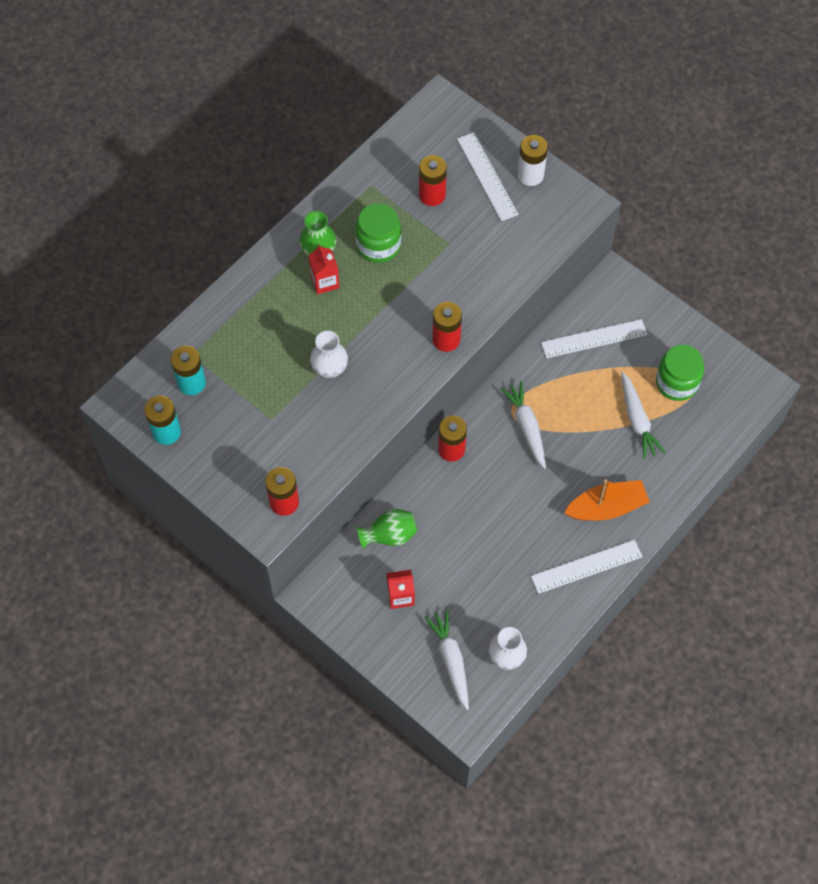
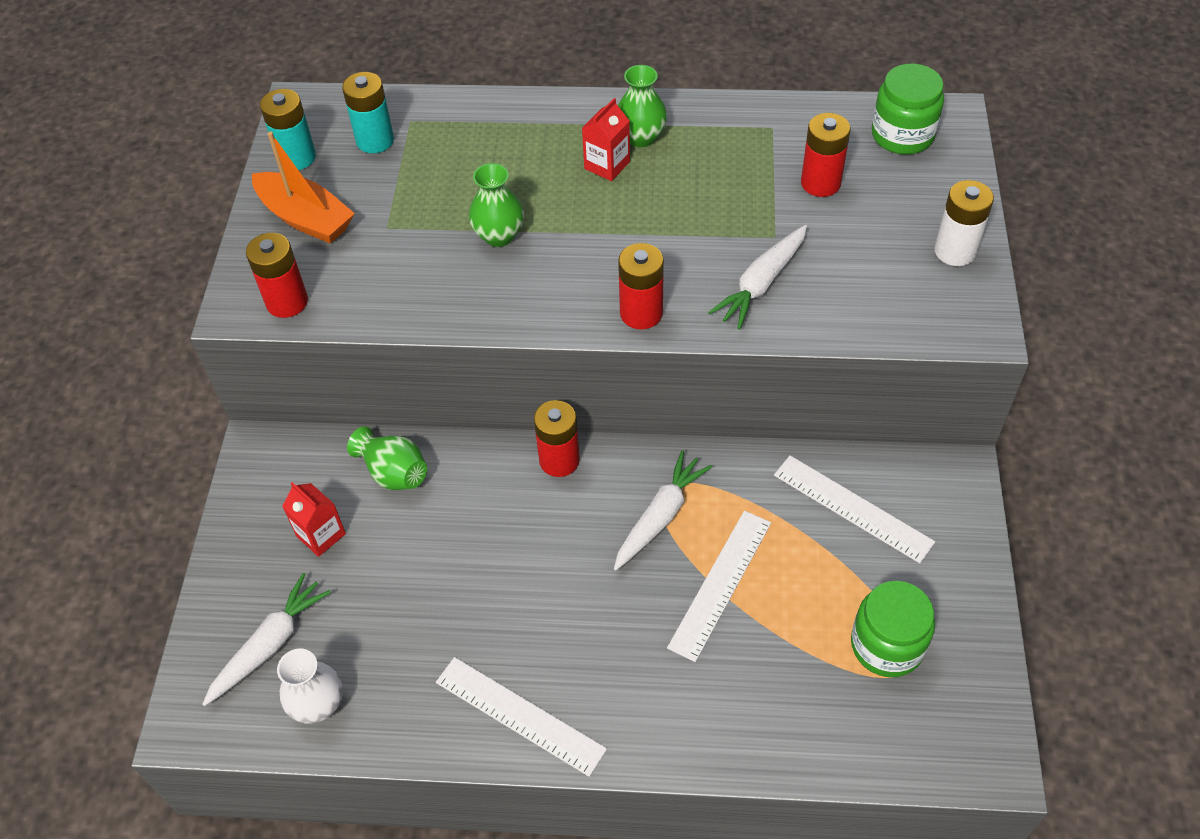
camera: 55 degrees right, 10 degrees down
(329, 368) = (499, 235): white vase -> green vase
(378, 245) = (702, 179): green jar -> green jar (902, 135)
(487, 176) = (904, 214): white ruler -> white ruler (720, 584)
(606, 507) = (626, 682): orange boat -> orange boat (306, 218)
(637, 420) = (786, 634): white carrot -> white carrot (761, 283)

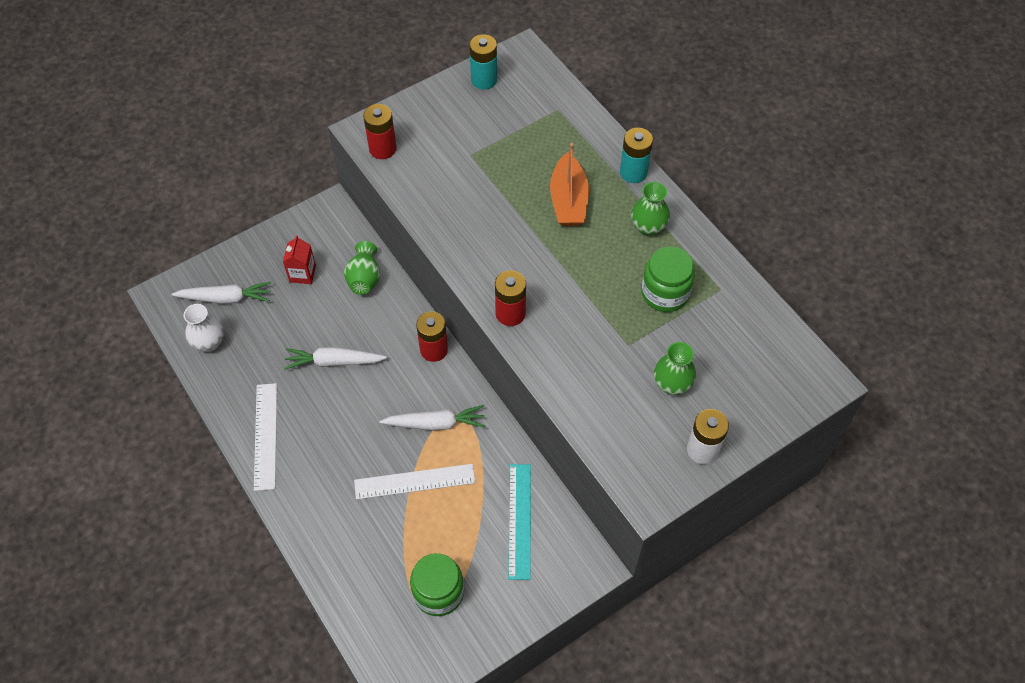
camera: 50 degrees right, 5 degrees up
(306, 218) = (445, 115): orange boat -> orange boat (568, 200)
(375, 140) = (528, 104): turquoise battery -> turquoise battery (633, 172)
(499, 235) = (509, 209): green vase -> green vase (672, 384)
(607, 165) = (609, 225): red carton -> none
(761, 283) = (584, 360): white carrot -> white carrot (334, 362)
(820, 183) = (695, 343): red battery -> none
(852, 508) = (519, 520): white ruler -> turquoise ruler
(902, 135) = (781, 364): green jar -> green jar (665, 293)

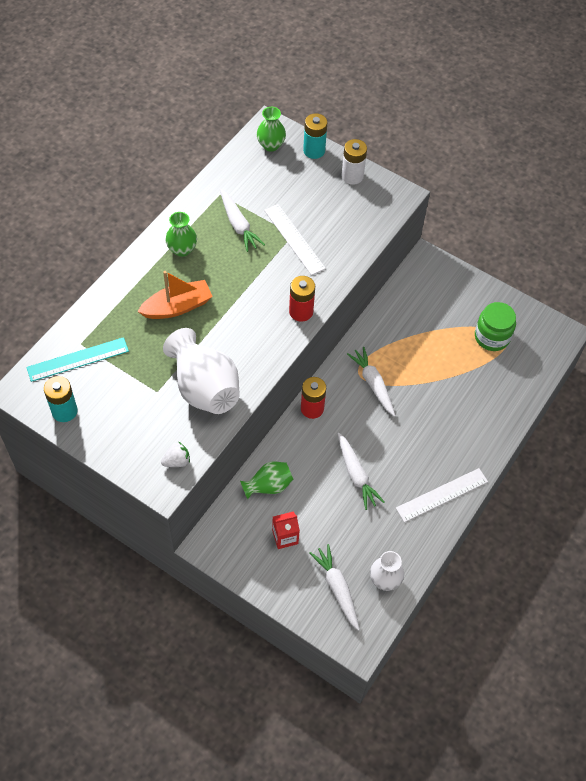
camera: 115 degrees left, 0 degrees up
(382, 149) = (177, 461): red battery -> white strawberry
(414, 481) = (424, 380): white ruler -> white ruler (294, 239)
(455, 194) = (204, 387): none -> white vase
(519, 520) = (418, 308): turquoise ruler -> turquoise ruler (78, 359)
(633, 172) = (131, 272): turquoise battery -> turquoise battery (314, 150)
(665, 293) = (238, 225): green jar -> white carrot
(672, 384) = (312, 203): green vase -> green vase (271, 145)

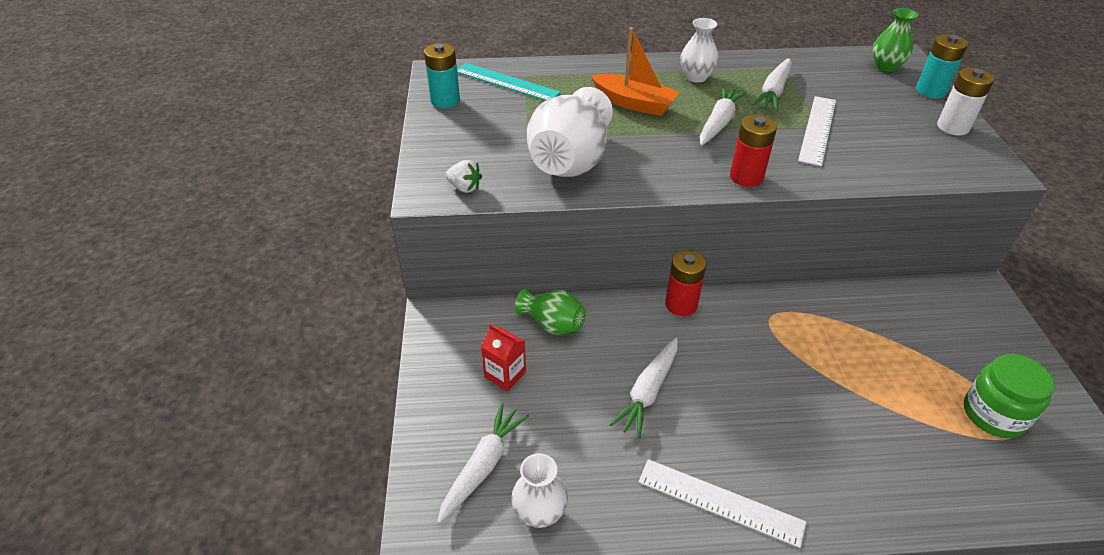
camera: 55 degrees right, 15 degrees down
(182, 249) = (696, 77): green vase -> white vase
(373, 384) = (775, 337): white carrot -> white carrot (718, 123)

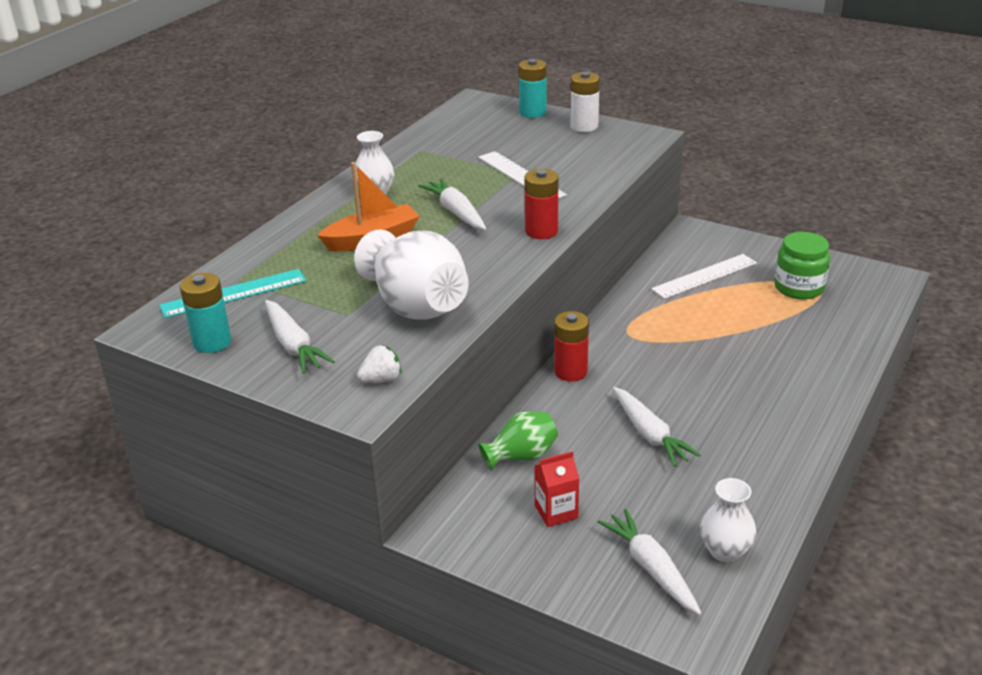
camera: 55 degrees left, 10 degrees down
(720, 502) = (783, 446): white ruler -> white ruler (704, 276)
(773, 91) = (446, 170): white carrot -> white carrot (293, 345)
(886, 66) = (479, 112): green vase -> none

